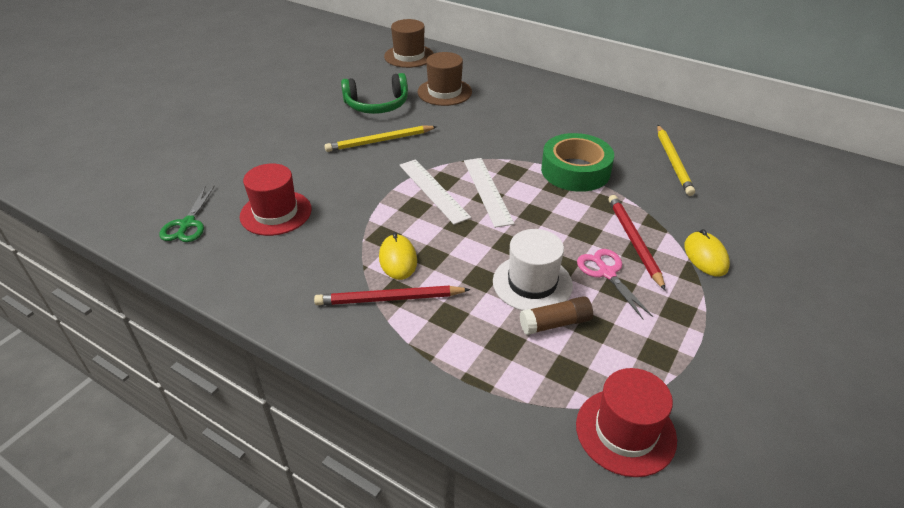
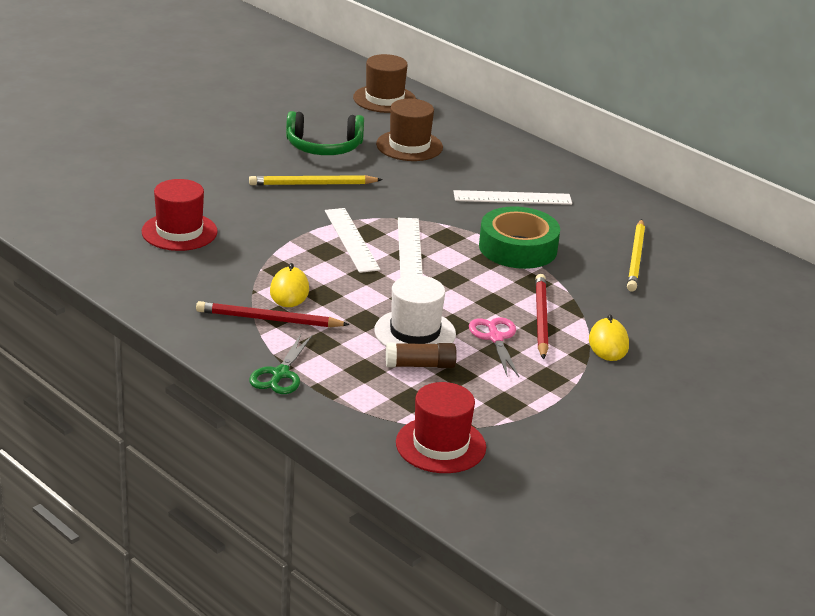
camera: 10 degrees right, 10 degrees down
(187, 224) = (88, 226): green scissors -> green scissors (280, 374)
(546, 124) = (512, 198): none -> white ruler

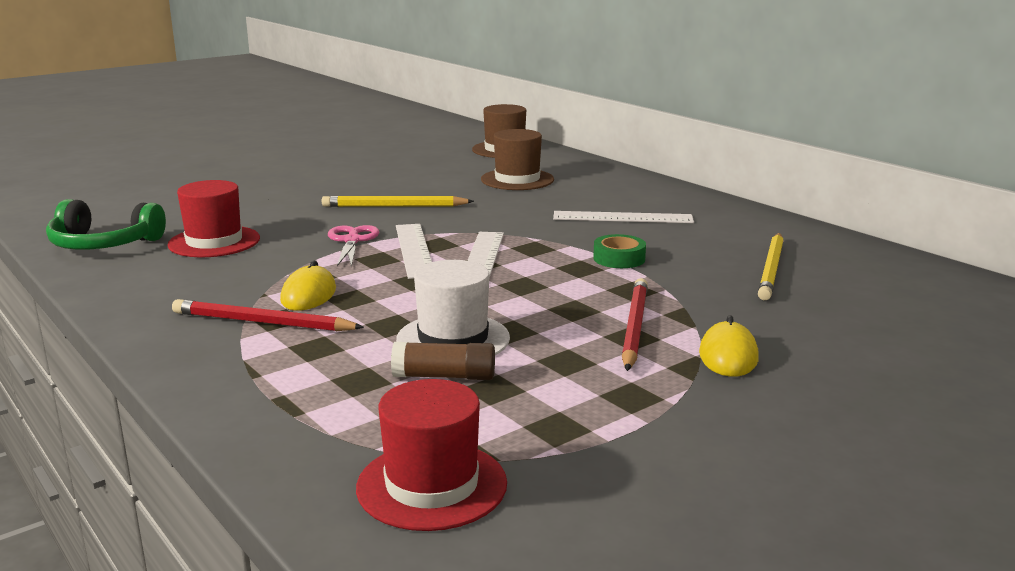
camera: 10 degrees right, 10 degrees down
(280, 374) = (236, 383): green scissors -> none
(324, 147) = (423, 180): green headphones -> green headphones (103, 244)
(495, 338) = (565, 347): pink scissors -> pink scissors (352, 240)
(518, 248) = (619, 259): green tape -> green tape, size x0.52

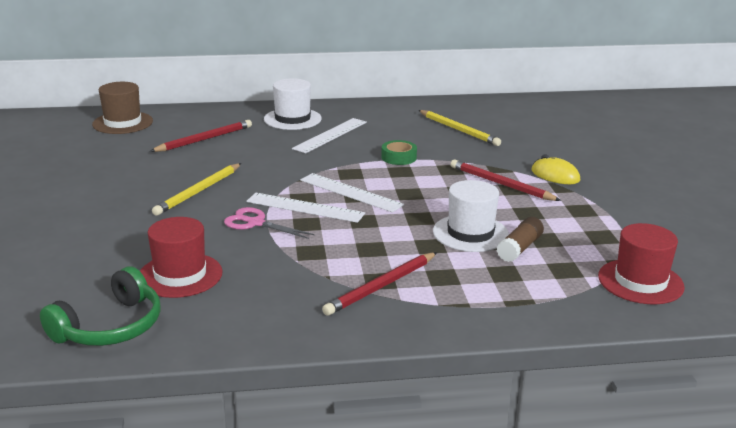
camera: 60 degrees left, 5 degrees up
(308, 295) = (348, 261): yellow mouse -> none
(517, 180) = (204, 139): brown hat -> red pencil
(635, 194) = (292, 119): none -> white hat

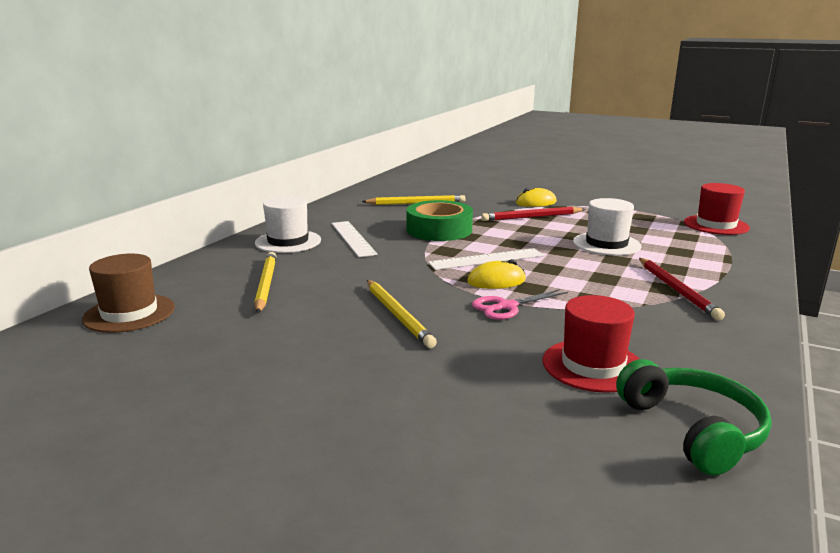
camera: 55 degrees left, 5 degrees down
(204, 139) = (265, 285): red pencil -> yellow pencil
(305, 207) = (496, 281): white ruler -> yellow mouse
(399, 157) = (439, 230): green tape -> green tape, size x1.91
(519, 248) = (644, 238): brown glue stick -> none

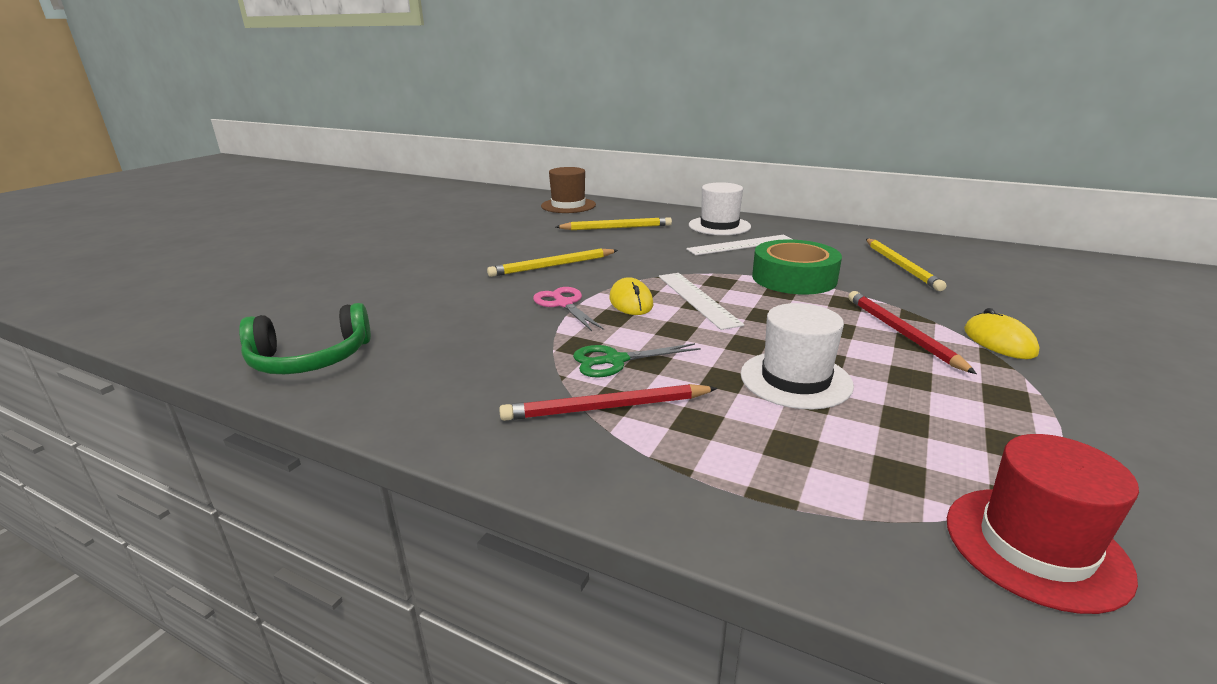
camera: 90 degrees right, 5 degrees up
(593, 365) = (432, 331): red hat -> none
(609, 287) = (615, 360): none -> green scissors

